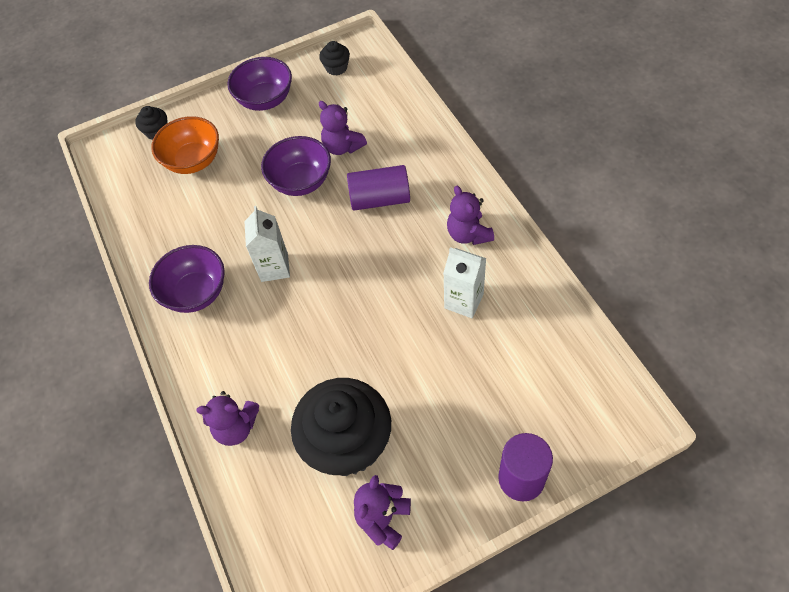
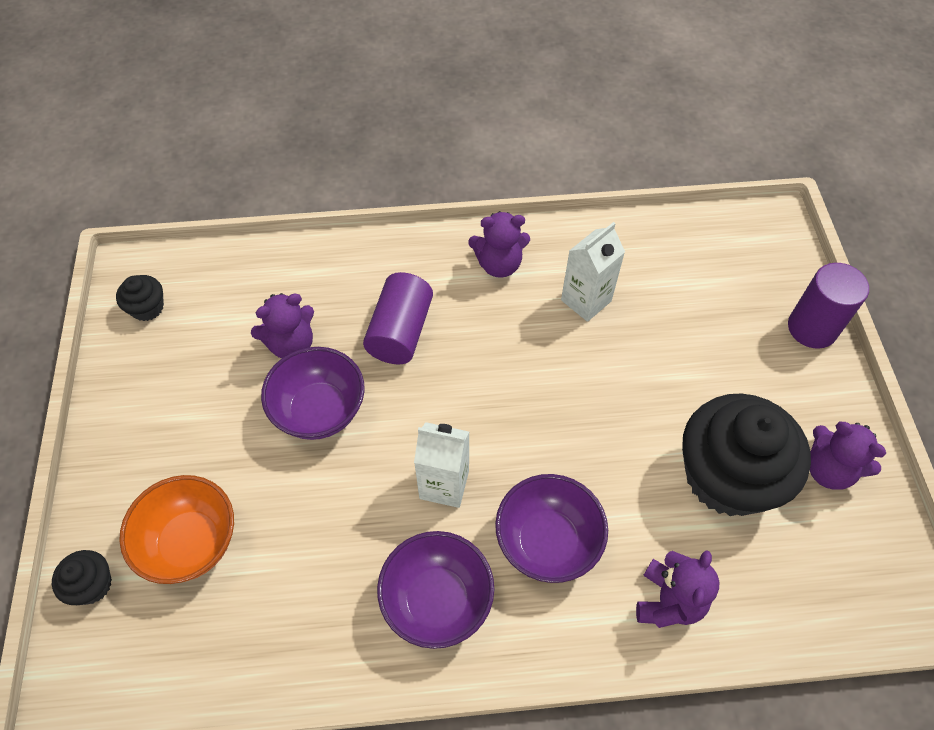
camera: 75 degrees left, 0 degrees up
(265, 100) = (141, 411): purple bowl -> purple bowl (547, 541)

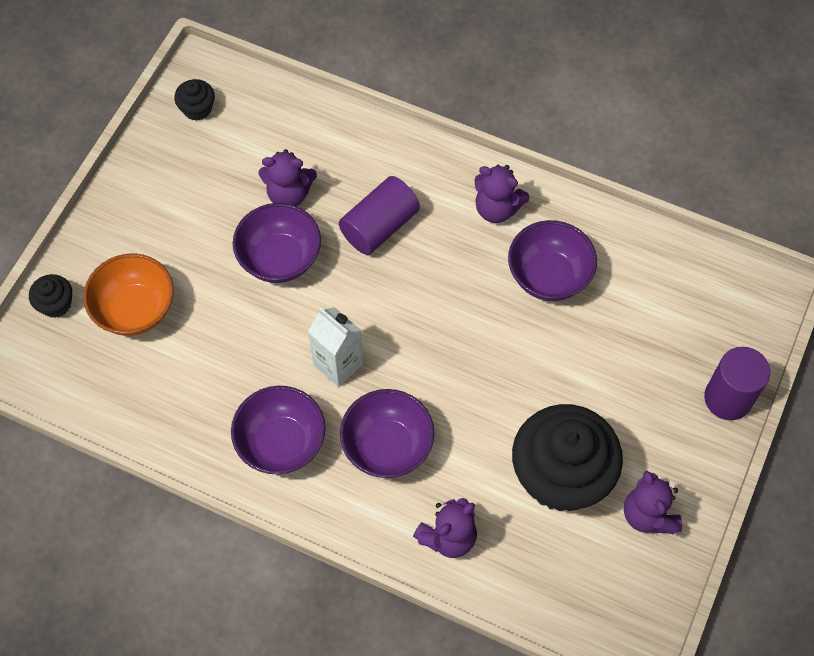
camera: 30 degrees right, 5 degrees up
(586, 300) = (548, 276): white carton -> purple bowl

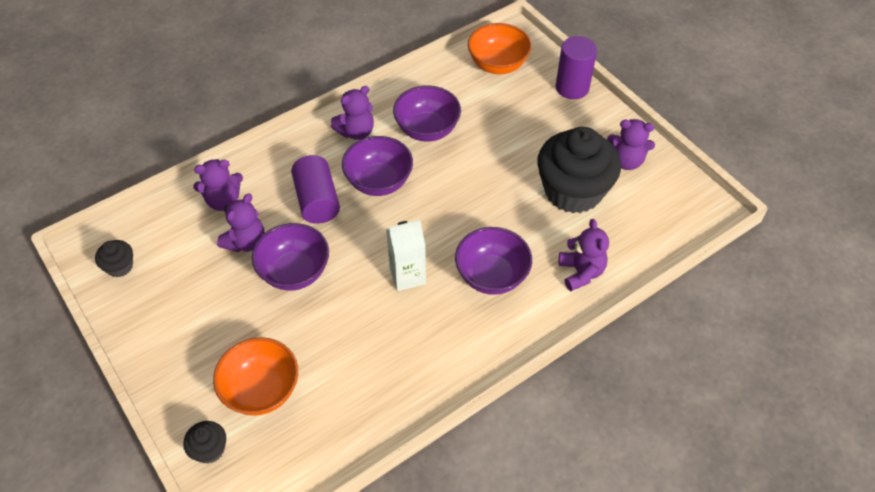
camera: 60 degrees left, 10 degrees down
(281, 443) = (446, 340): purple bowl -> purple bowl (379, 182)
(325, 144) = (223, 201): none -> purple teddy bear
(705, 297) = (498, 65): none -> orange bowl

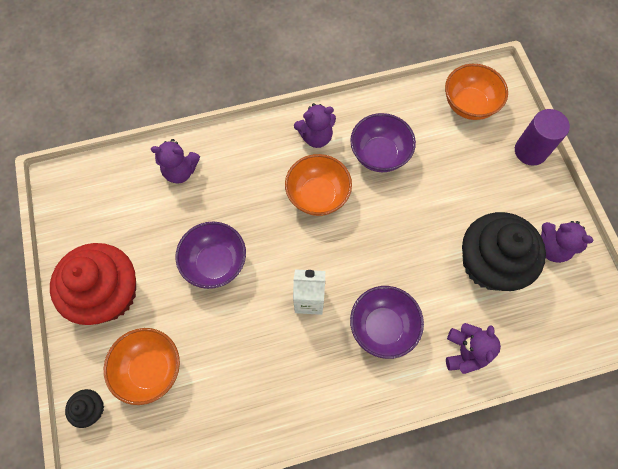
camera: 20 degrees right, 15 degrees up
(120, 266) = (77, 208): black cupcake -> none
(186, 335) = (108, 294): none -> red cupcake
(246, 242) = (185, 219): purple teddy bear -> none
(317, 201) = (258, 197): purple cylinder -> none
(379, 182) = (318, 195): purple bowl -> orange bowl

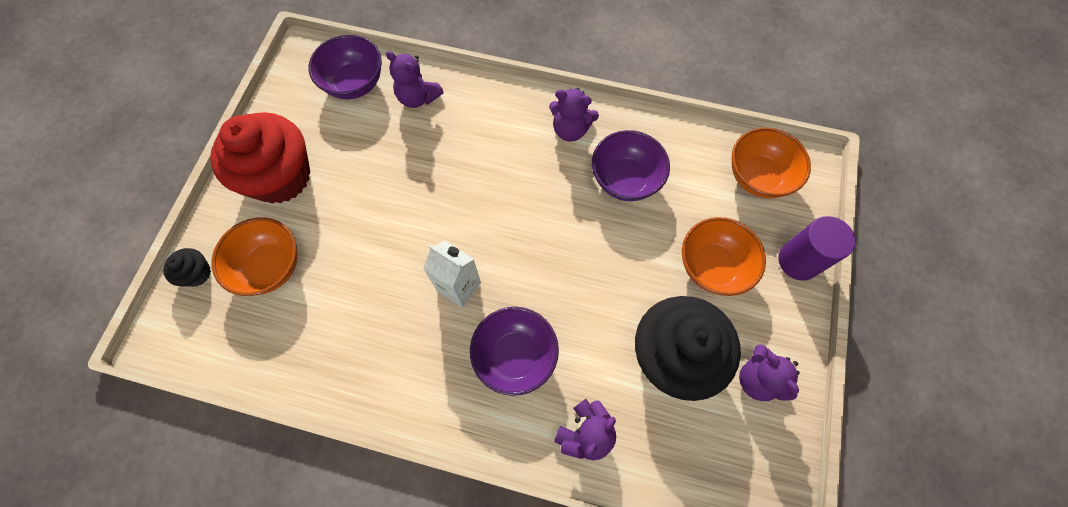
camera: 30 degrees right, 0 degrees up
(215, 263) = (393, 201): purple bowl -> purple bowl (354, 84)
(318, 195) = (534, 188): orange bowl -> orange bowl (712, 267)

